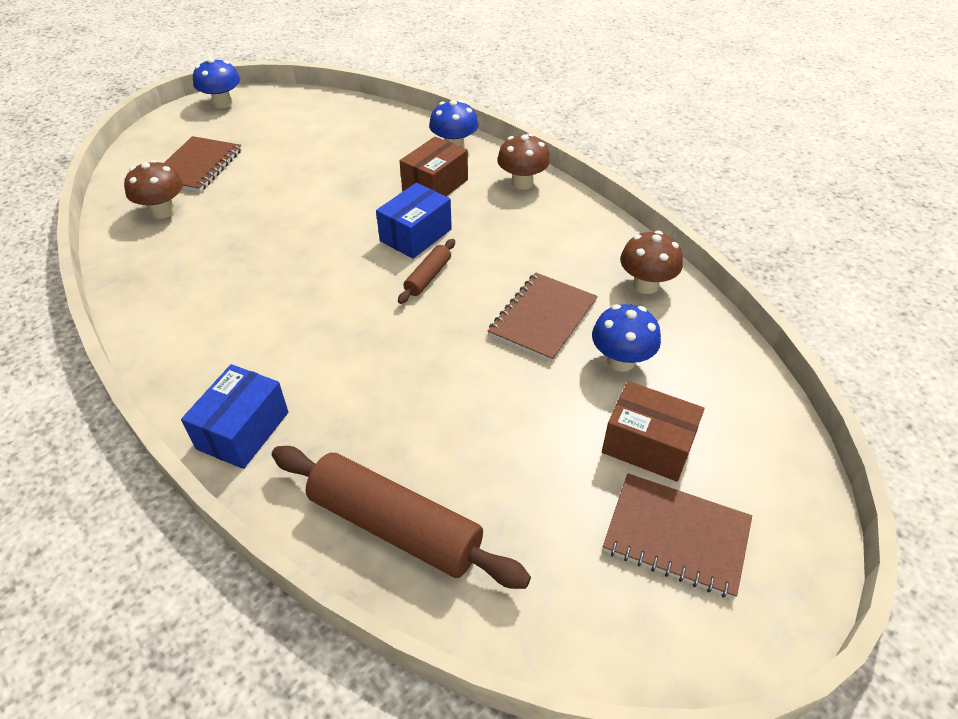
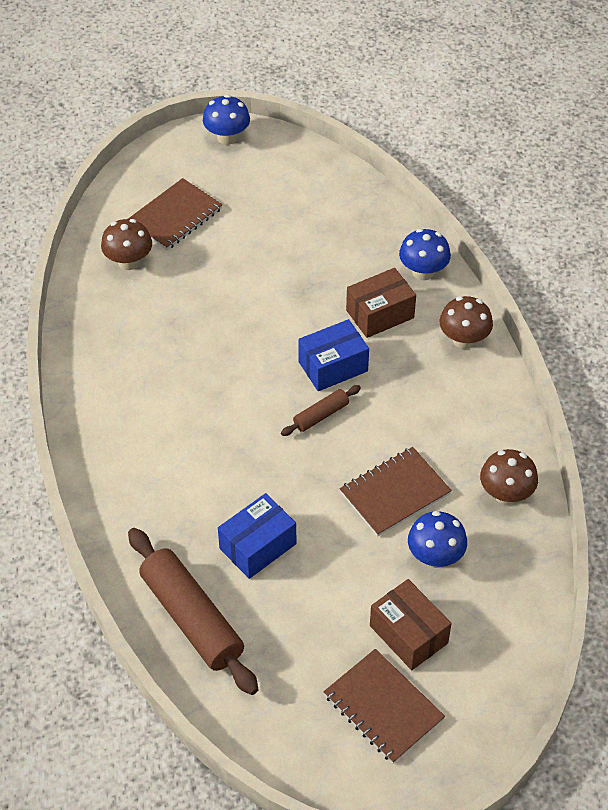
camera: 25 degrees right, 5 degrees up
(243, 430) = (118, 502): blue box -> blue box (258, 546)

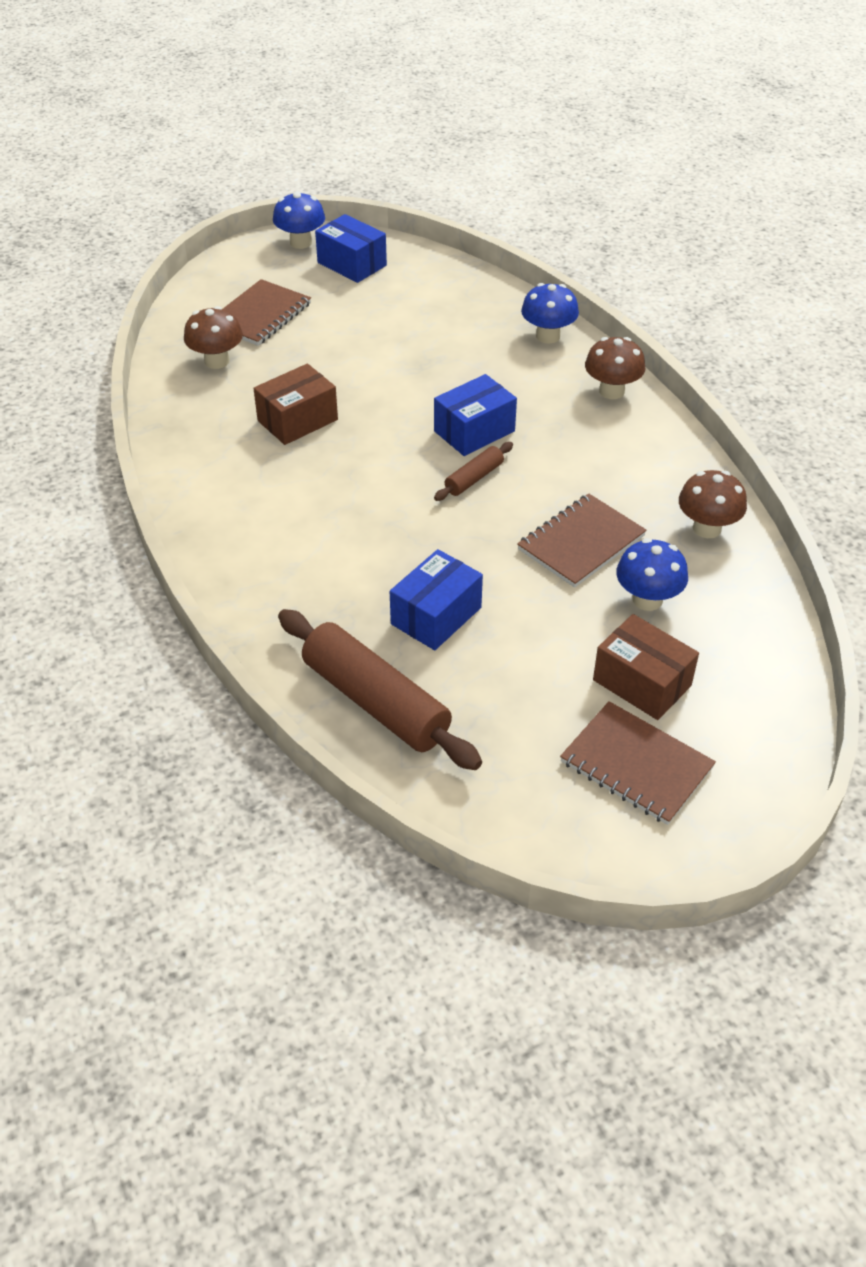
camera: 10 degrees left, 5 degrees down
(267, 168) = (352, 264): none -> blue box
(380, 314) = (512, 378): brown box -> brown box (297, 420)

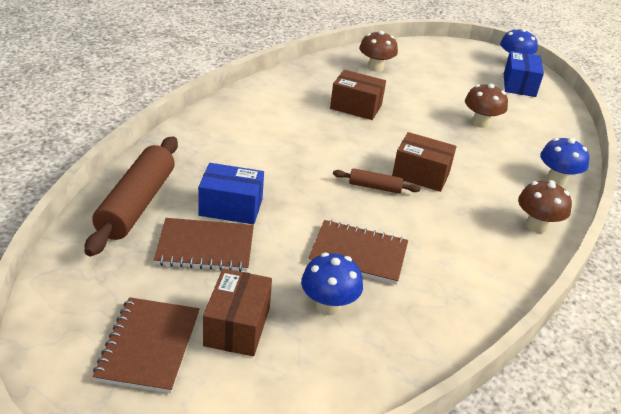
camera: 55 degrees right, 10 degrees down
(260, 315) = (431, 69): brown notebook -> brown notebook (205, 247)
(474, 431) = (421, 174): blue box -> brown box
(707, 528) = (439, 319): brown mushroom -> brown mushroom (480, 123)

